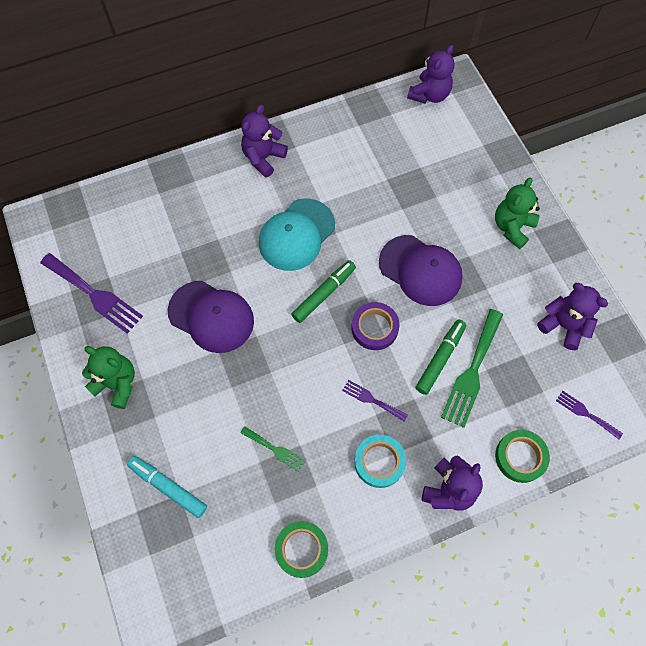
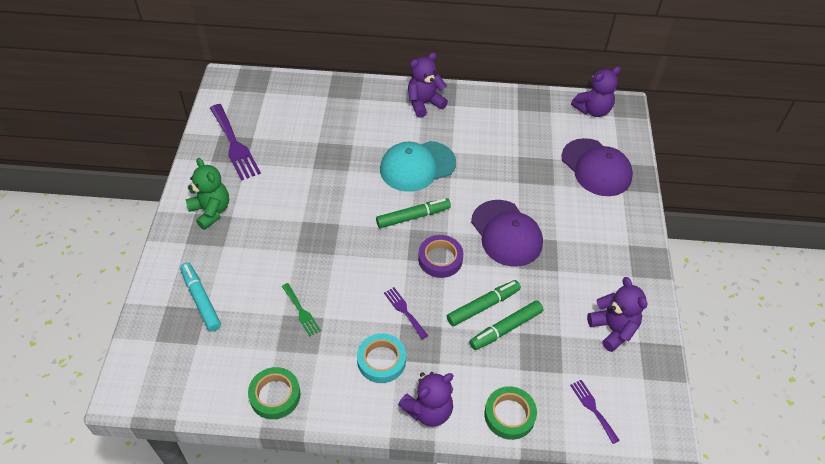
camera: 25 degrees right, 15 degrees down
(211, 316) = (312, 195): purple cap -> purple cap (596, 167)
(472, 372) = (505, 328): green fork -> green marker
(512, 227) = (609, 234): green teddy bear -> none

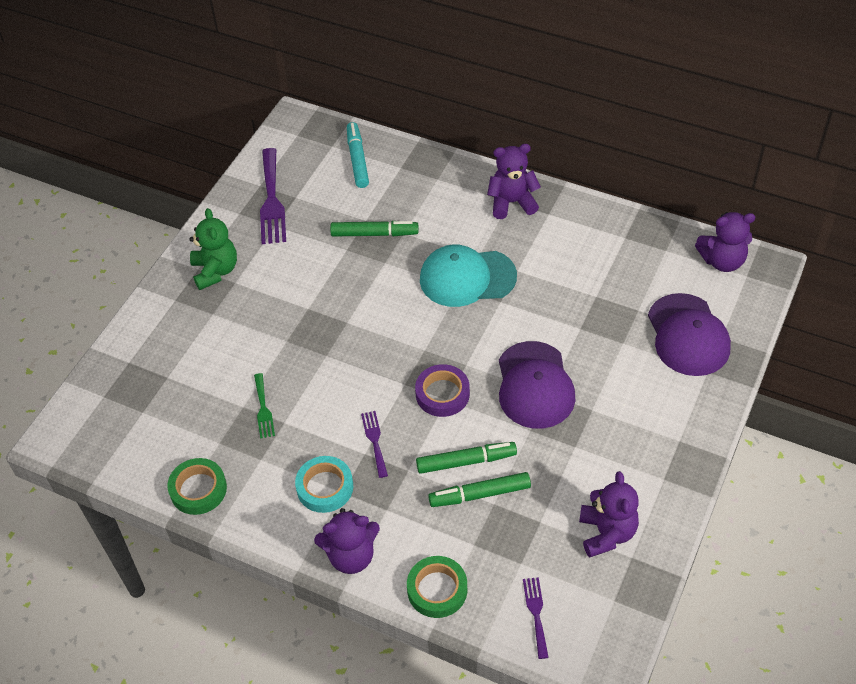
camera: 25 degrees right, 0 degrees up
(201, 299) = (165, 366): turquoise marker -> turquoise marker (357, 159)
(413, 217) = (434, 336): green marker -> green marker (374, 234)

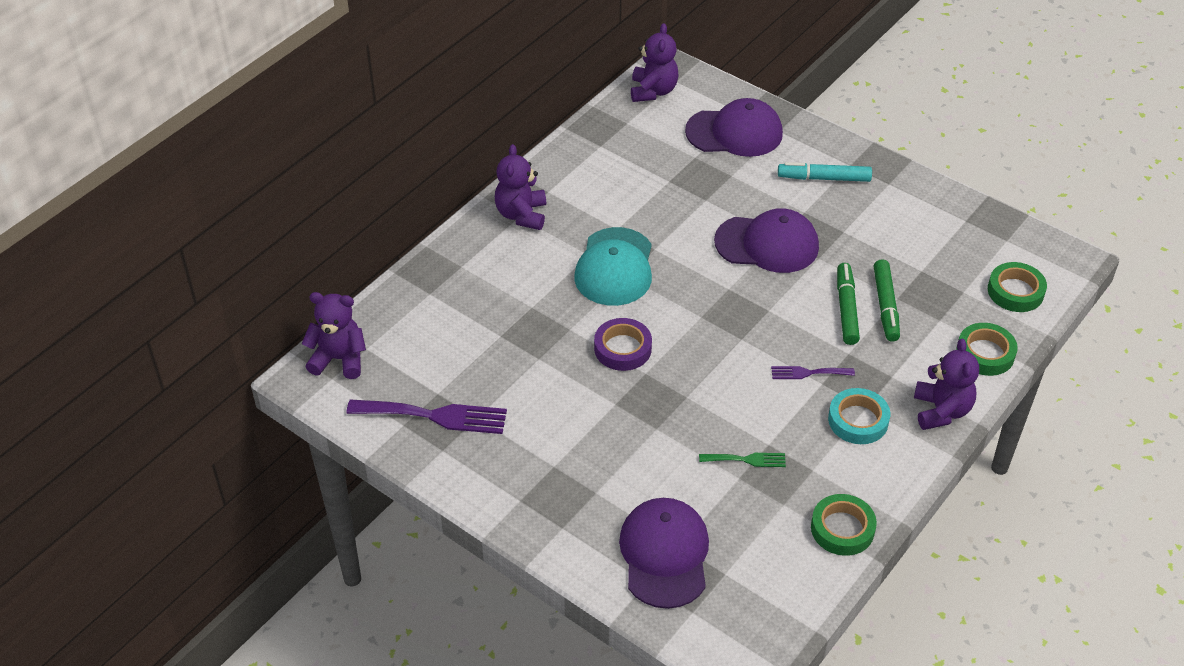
camera: 80 degrees left, 5 degrees down
(156, 369) = (664, 554): none -> purple cap
(215, 271) = (530, 483): green teddy bear -> none
(357, 159) = (400, 328): turquoise marker -> turquoise marker (824, 178)
(374, 234) = (524, 331): green marker -> none
(442, 394) = (761, 312): purple tape -> purple tape (622, 348)
(536, 613) = (1015, 291): purple fork -> green tape
(606, 533) = (939, 230): purple teddy bear -> purple teddy bear (339, 359)

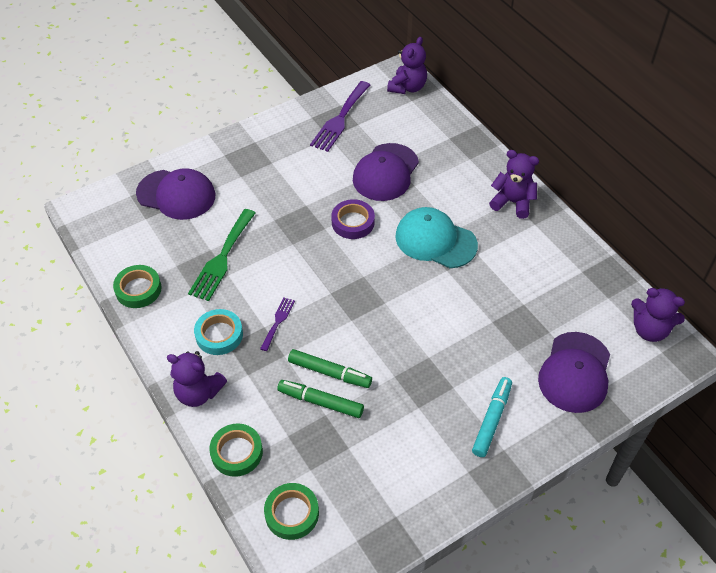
camera: 110 degrees right, 5 degrees up
(746, 460) = (222, 258): green fork -> green fork, size x1.88
(767, 244) = (423, 345): purple cap -> purple cap (385, 172)

